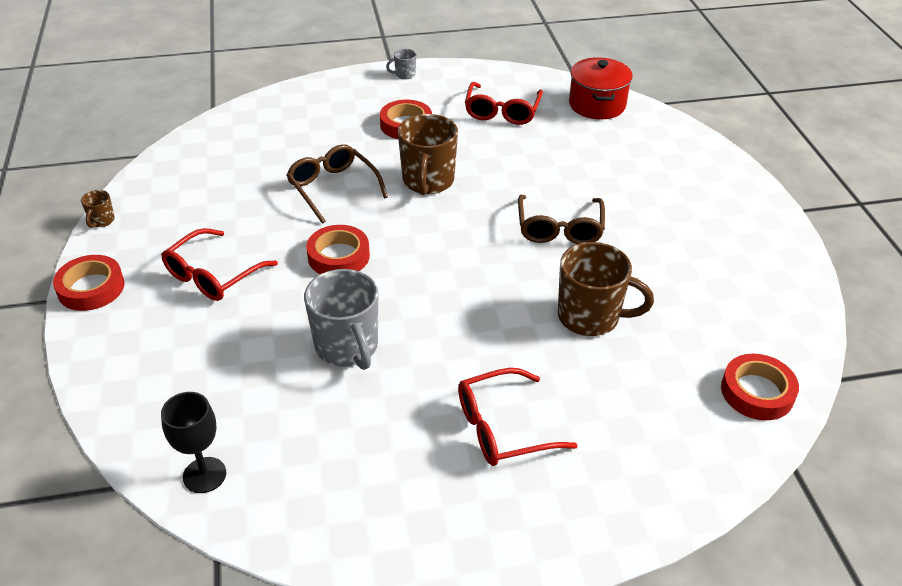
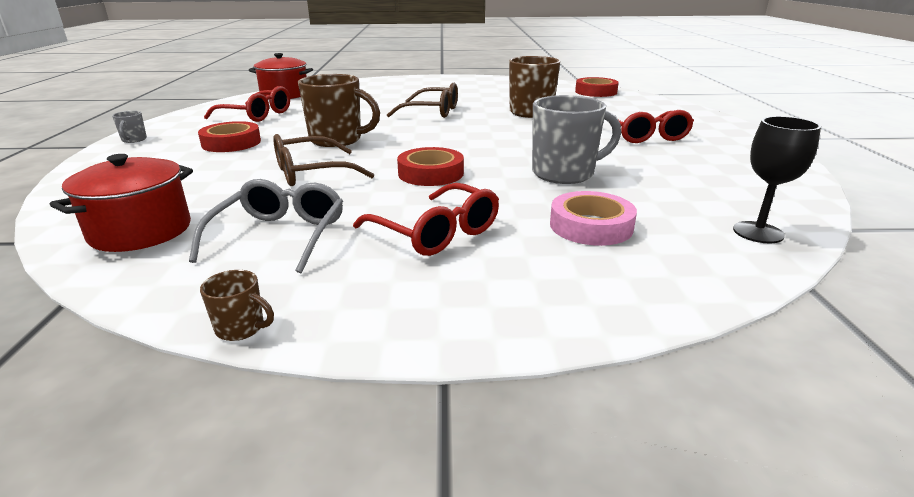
camera: 80 degrees left, 15 degrees down
(91, 288) = (429, 327): red tape -> none
(211, 204) = (279, 236): none -> grey glasses
(220, 146) = (140, 231): none -> red pot
(221, 362) = (591, 226): none -> pink tape

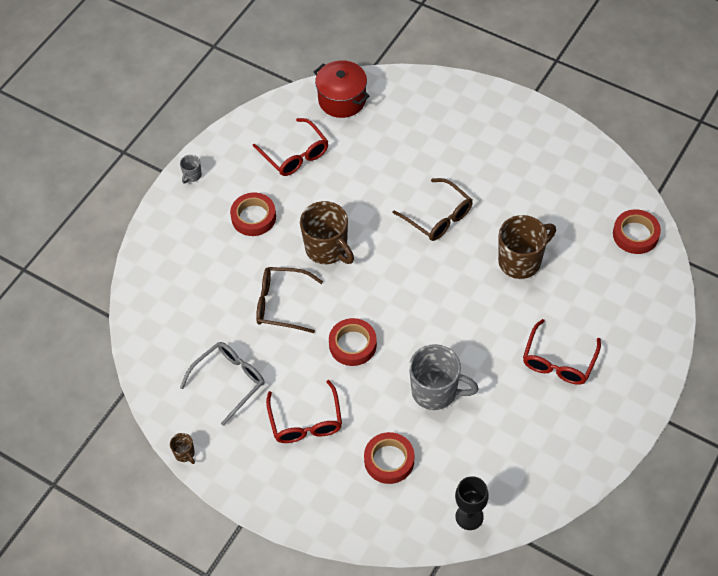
camera: 35 degrees right, 30 degrees up
(140, 231) = (166, 338): red pot -> none
(591, 226) = (389, 460): pink tape -> red tape

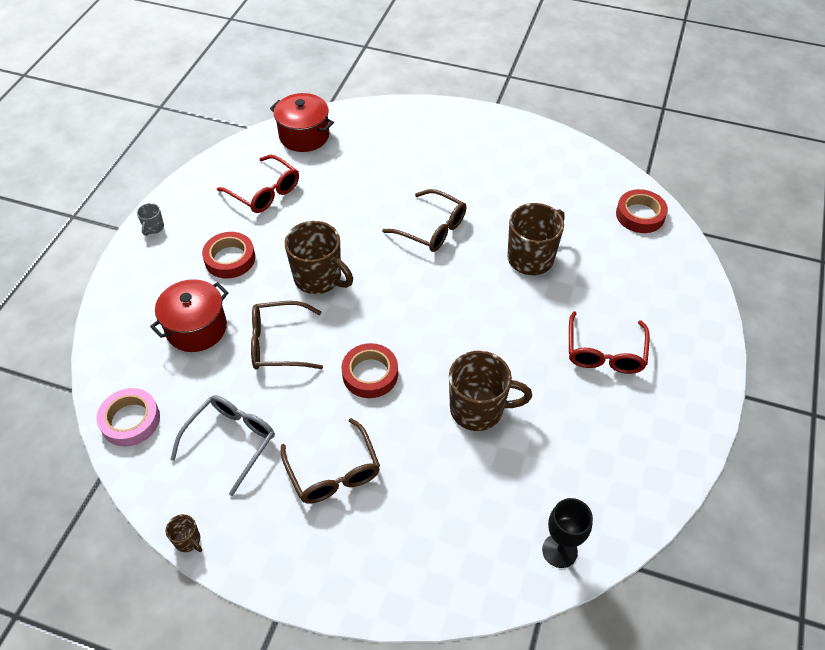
camera: 15 degrees left, 5 degrees down
(152, 349) = (130, 420): none -> pink tape
(216, 278) = (196, 328): none -> red pot
(306, 421) = (333, 472): red glasses -> brown glasses
(389, 460) = (445, 500): red tape -> none
(436, 391) = (478, 409): grey mug -> brown mug

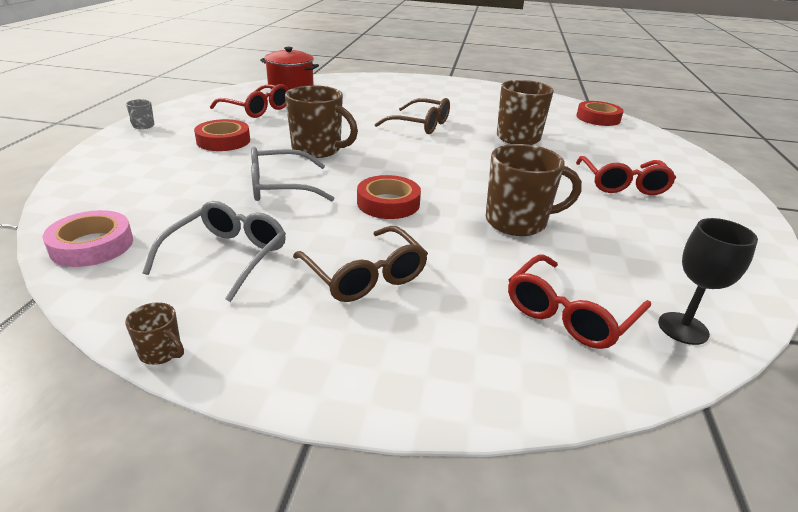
camera: 10 degrees left, 20 degrees down
(196, 328) = (185, 179): red pot -> none
(278, 343) = (280, 187): brown glasses -> grey glasses
(478, 527) = (569, 313): none -> red glasses

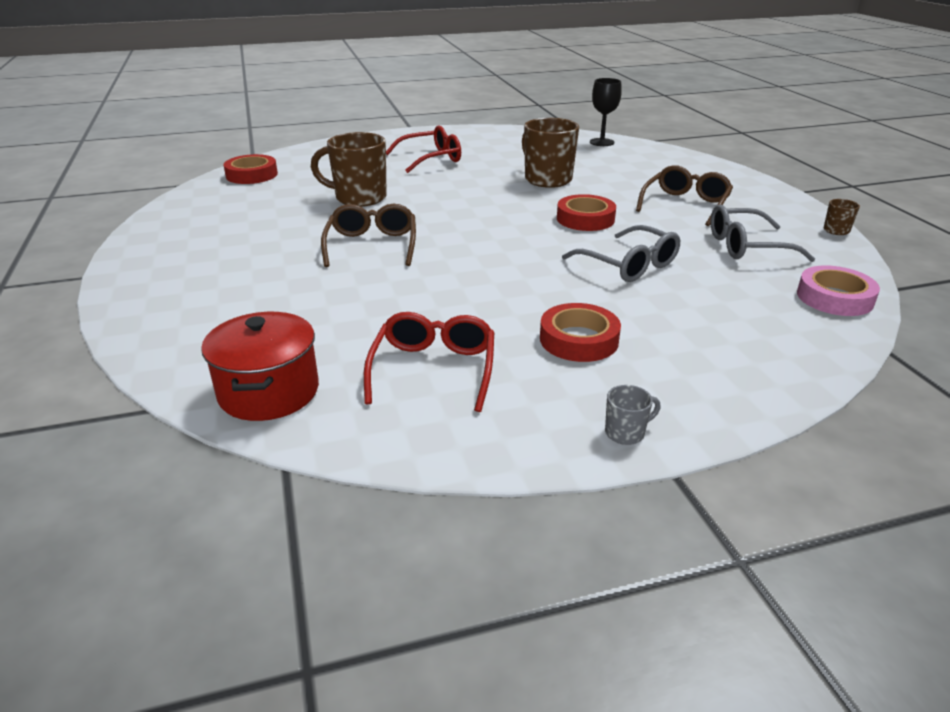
camera: 115 degrees left, 0 degrees up
(318, 150) = (522, 276): brown mug -> none
(569, 313) = (629, 160): red glasses -> none

